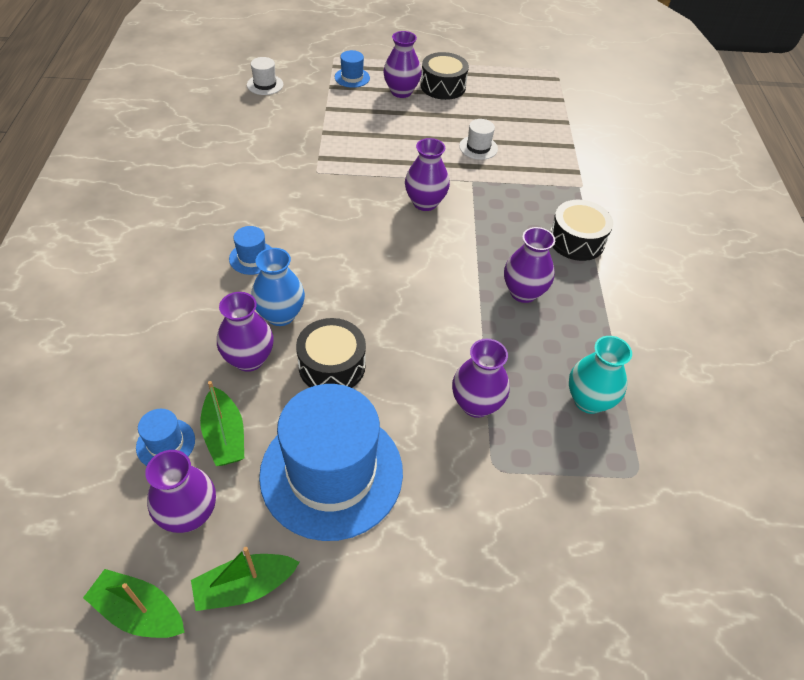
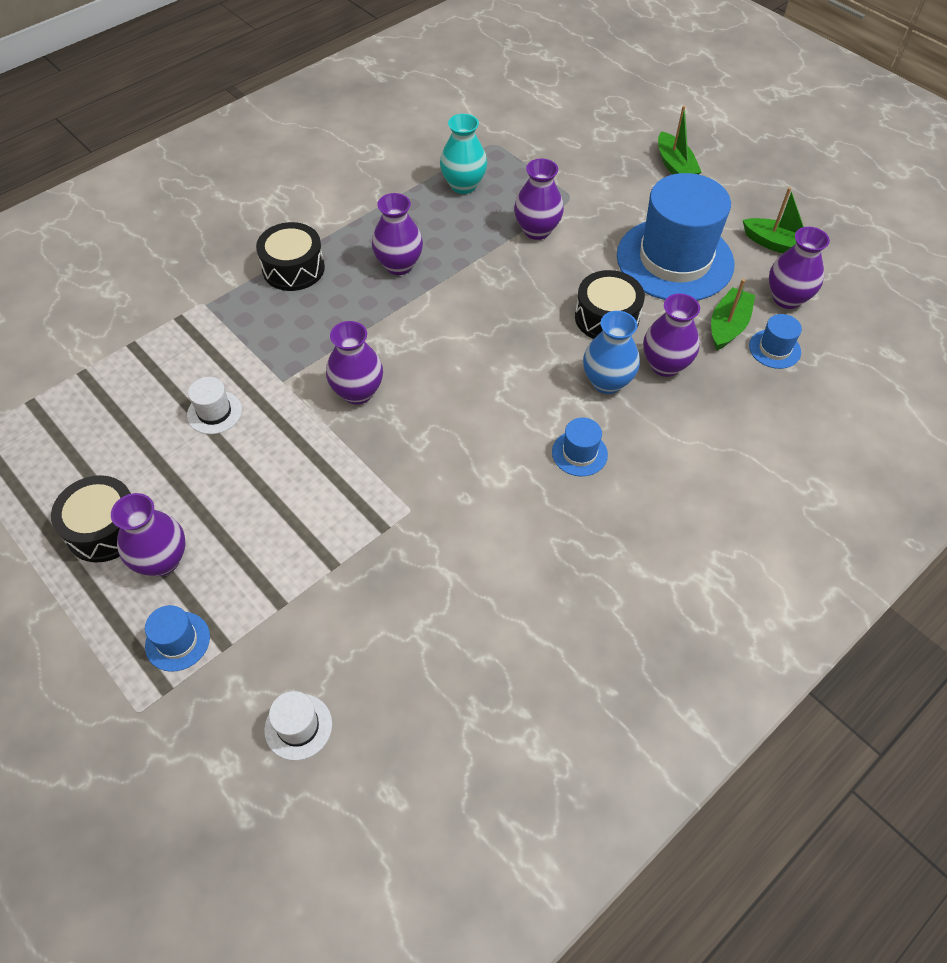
camera: 130 degrees left, 5 degrees up
(139, 611) = (849, 273): green boat -> green boat (675, 166)

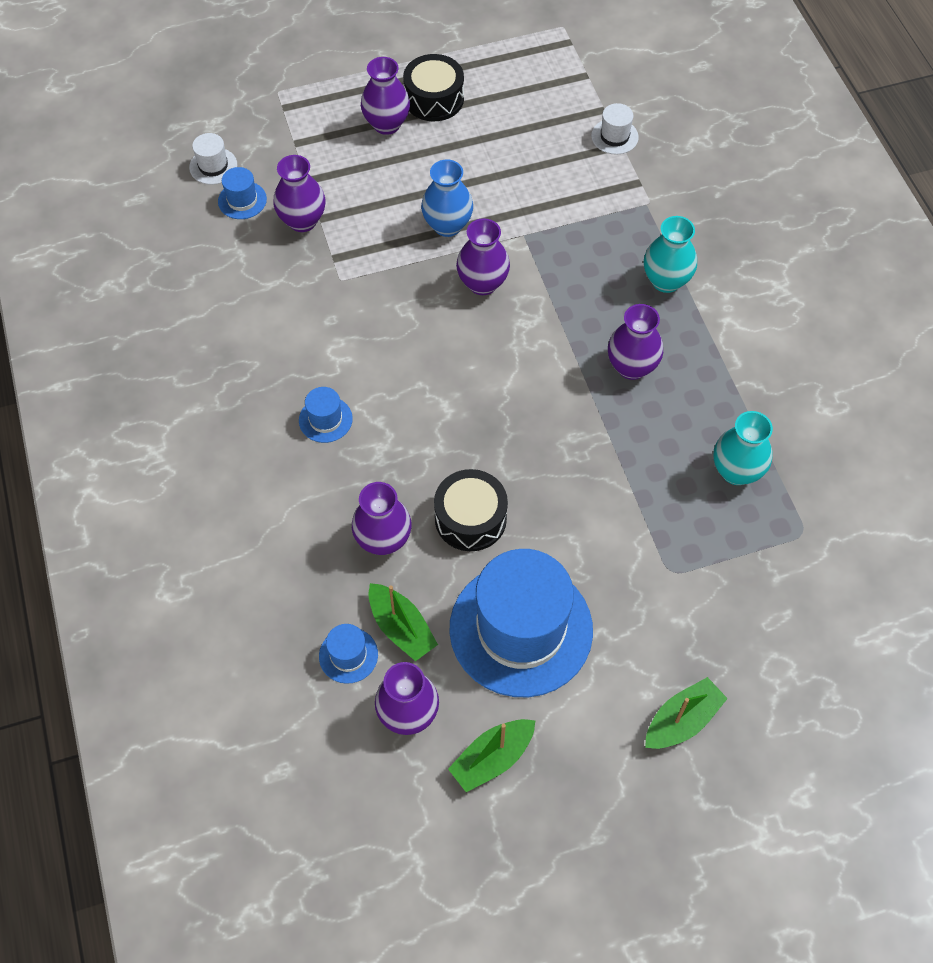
camera: 115 degrees right, 5 degrees up
(177, 641) = (316, 120): blue hat -> blue hat (242, 200)
(214, 412) = (512, 183): white hat -> white hat (614, 136)
(293, 268) = (666, 281): black drum -> turquoise vase
(537, 230) = (629, 512): purple vase -> purple vase (302, 221)
(607, 382) = (390, 479): blue vase -> blue vase (447, 225)
(675, 166) = (682, 720): green boat -> green boat turned 135 degrees clockwise

